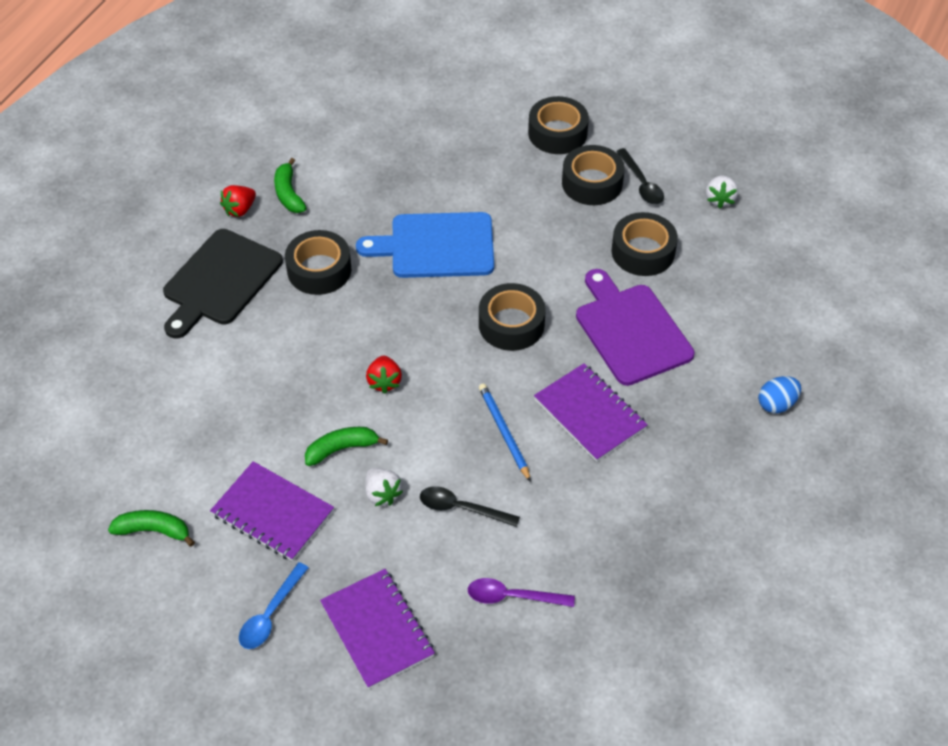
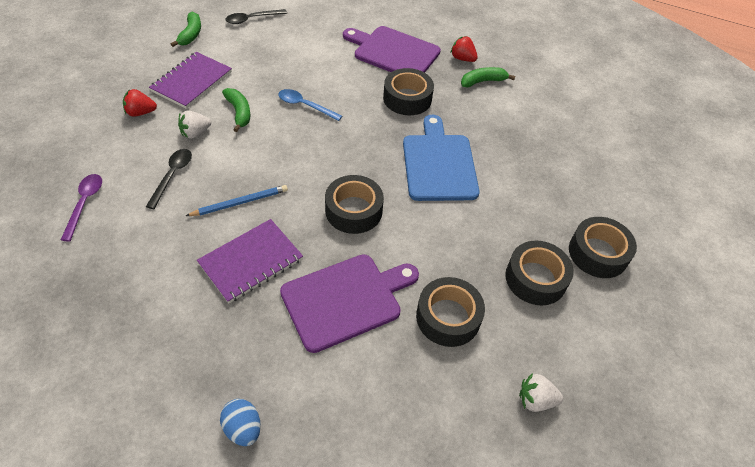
camera: 85 degrees right, 0 degrees up
(220, 281) = (393, 52): black cutting board -> purple cutting board
(270, 614) = (114, 83): blue spoon -> blue spoon (305, 106)
(377, 630) = (84, 131): purple notebook -> none
(384, 382) = (298, 134): red strawberry -> red strawberry (141, 112)
(641, 183) = (544, 322): black spoon -> black spoon (252, 19)

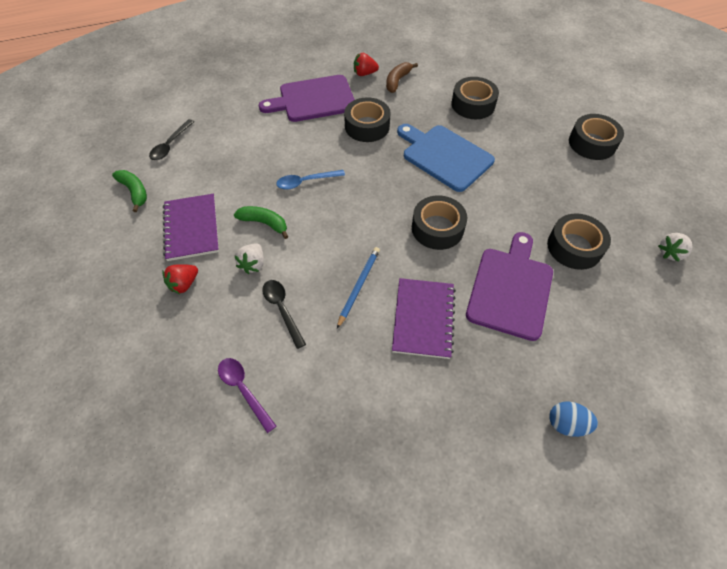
camera: 40 degrees left, 5 degrees up
(483, 81) = (397, 81): green banana -> brown banana
(535, 278) = (584, 184): black tape -> black tape (473, 104)

